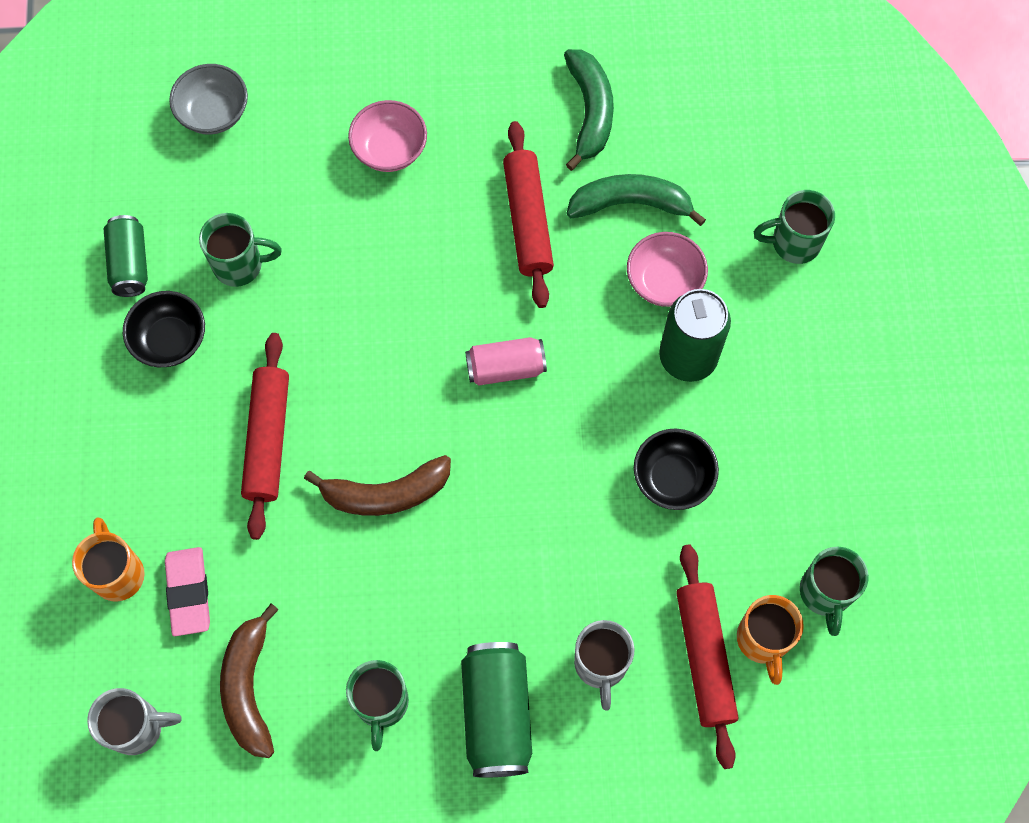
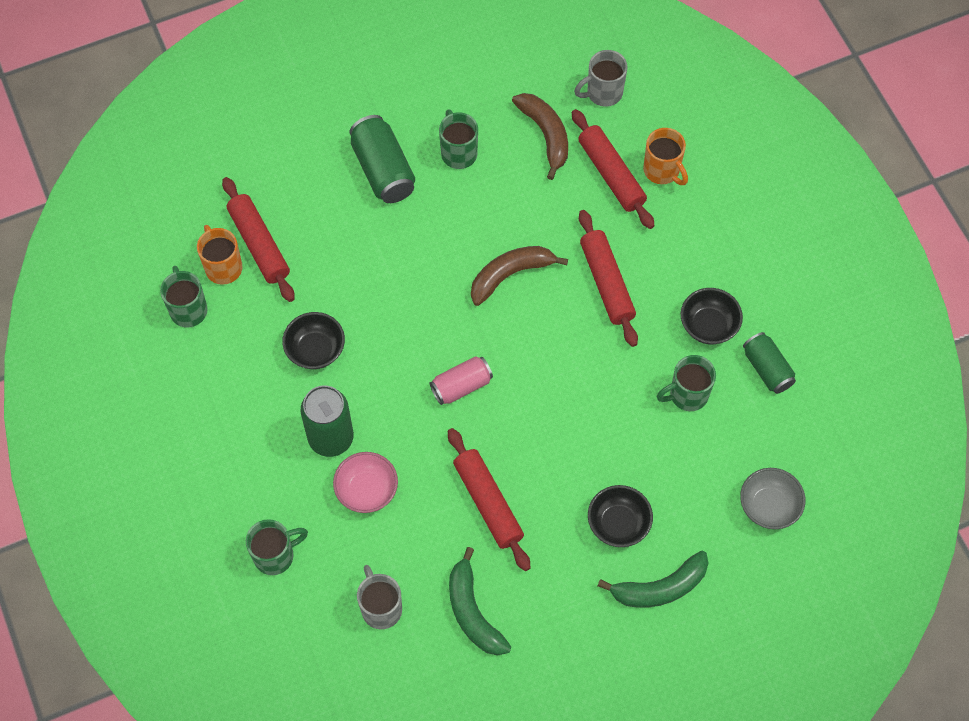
camera: 160 degrees right, 5 degrees down
(188, 592) = (611, 174): pink eraser -> red rolling pin
(390, 149) = (618, 524): pink bowl -> black bowl
(601, 665) = (326, 218): grey mug -> grey mug (381, 608)
(631, 204) = (412, 544): green banana -> green banana (659, 587)

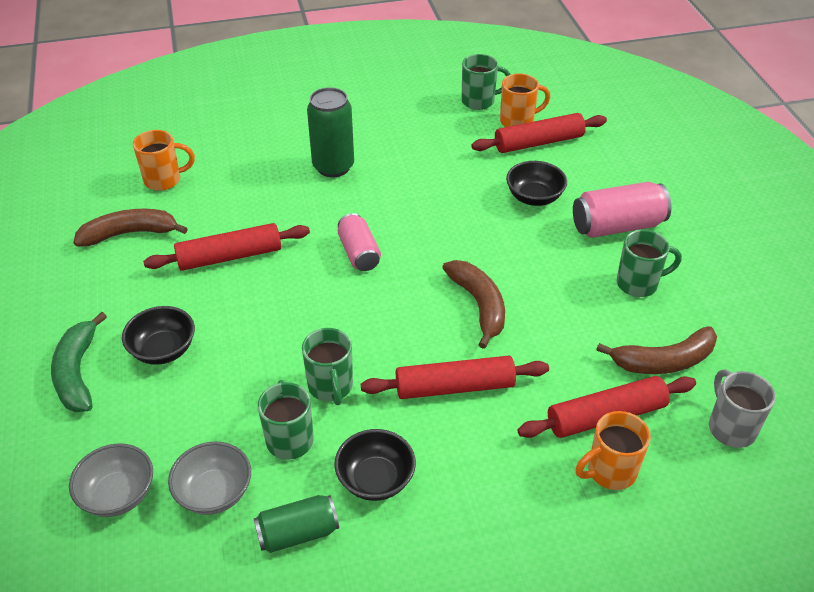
camera: 100 degrees right, 20 degrees down
(275, 555) = (239, 129): green mug -> green mug (331, 387)
(315, 350) = (423, 165): black bowl -> black bowl (534, 197)
(367, 490) = (275, 182): pink bowl -> none
(381, 608) = (164, 180): grey mug -> orange mug
(383, 170) = (617, 226): green can -> pink can
(473, 611) = (130, 234): green banana -> brown banana
(749, 436) = (214, 492): none -> grey bowl

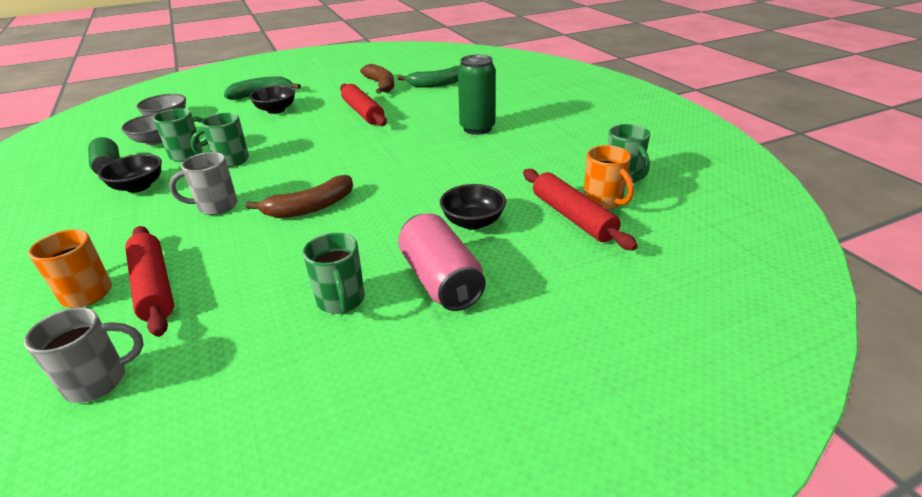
camera: 80 degrees right, 10 degrees down
(164, 180) = (437, 84): orange mug -> green banana
(359, 253) = (372, 151): pink can -> none
(454, 387) = (216, 206): red rolling pin -> grey mug
(663, 361) = (216, 323): brown banana -> none

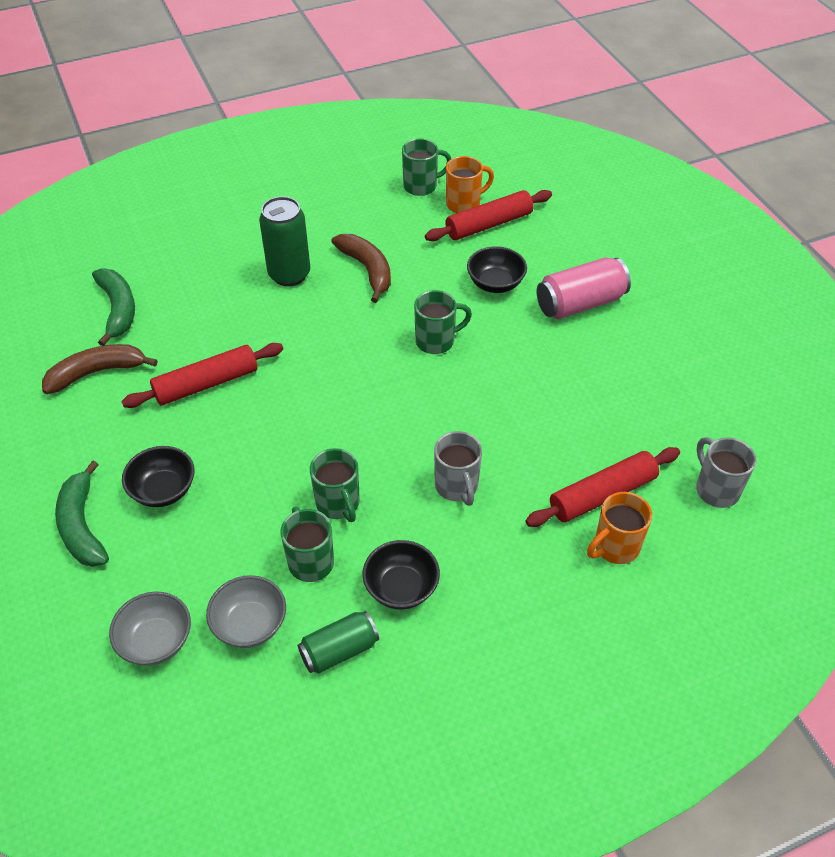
camera: 90 degrees left, 15 degrees up
(310, 207) = (464, 402): brown banana -> brown banana (367, 270)
(341, 301) = (610, 360): green mug -> green mug (436, 341)

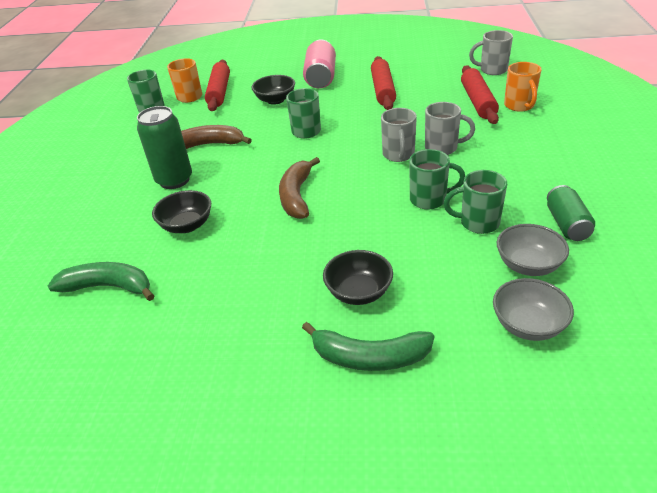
camera: 60 degrees left, 10 degrees down
(97, 373) = (178, 315): brown banana -> brown banana (297, 195)
(206, 384) = (254, 245): red rolling pin -> red rolling pin (383, 90)
(401, 588) = (520, 186): black bowl -> black bowl (187, 225)
(421, 447) = (398, 155): none -> grey mug

